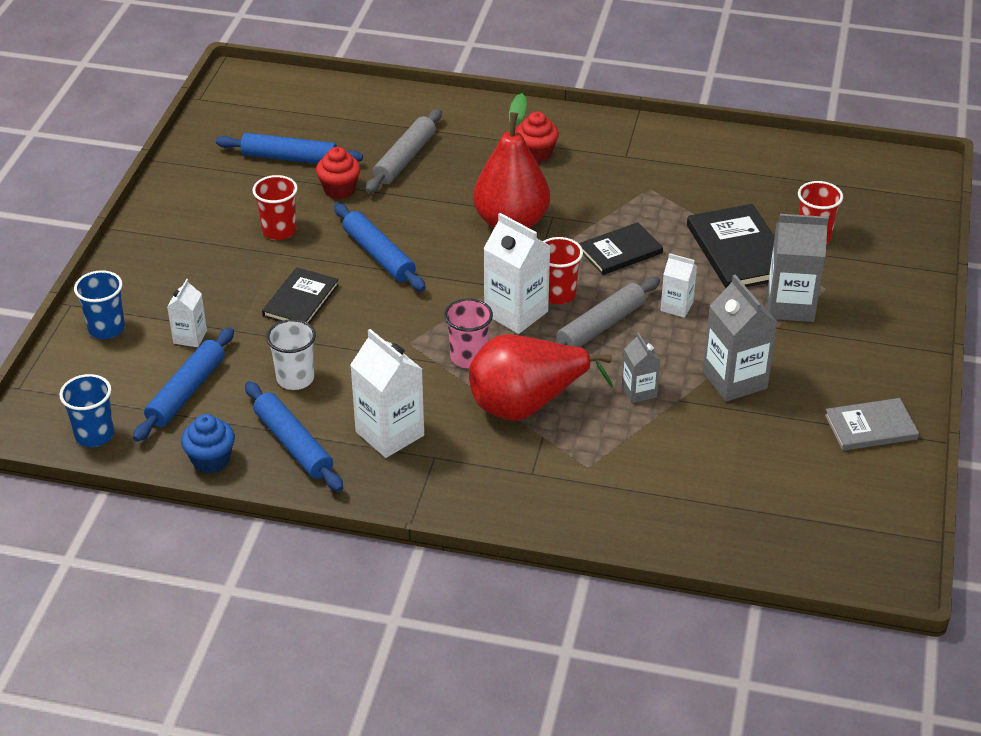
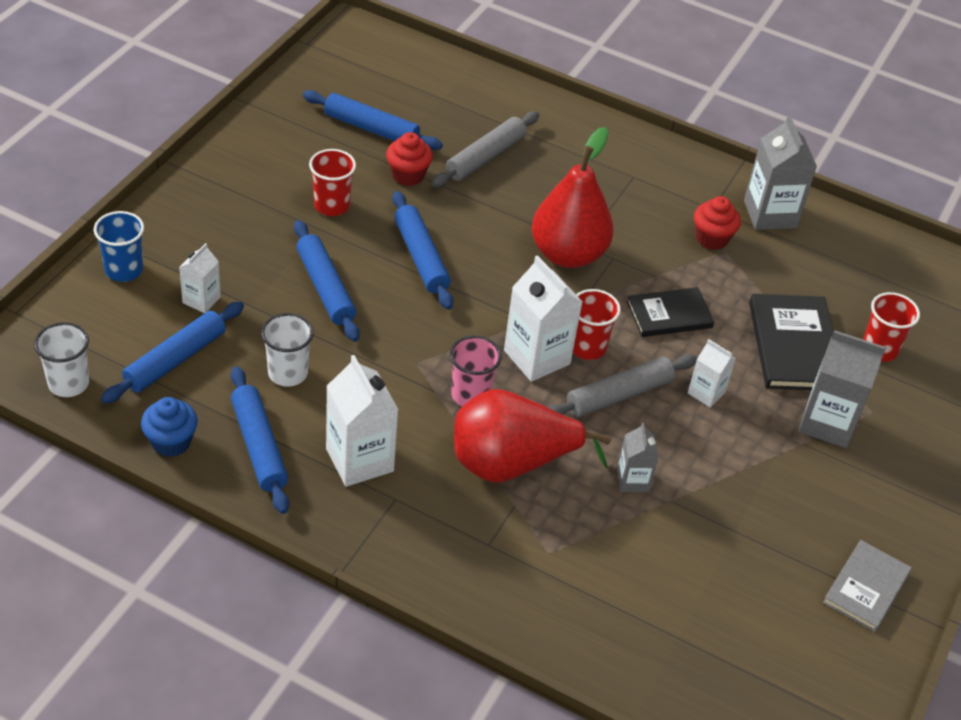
camera: 10 degrees right, 5 degrees up
(94, 435) = (68, 383): blue cup -> white cup
(301, 300) = (325, 288): black book -> blue rolling pin
(536, 154) = (621, 184): red cupcake -> red cupcake (712, 238)
(734, 380) = (738, 494): grey carton -> grey carton (770, 214)
(870, 427) = (866, 587): grey book -> grey book turned 60 degrees counterclockwise

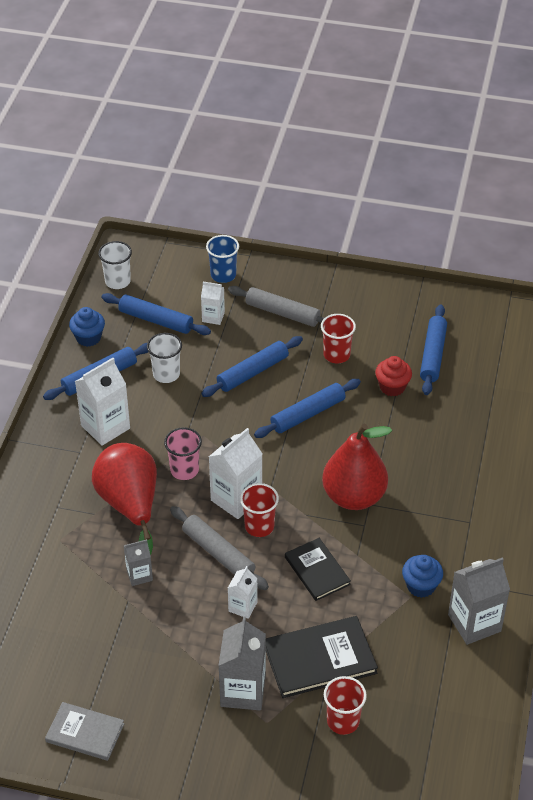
camera: 80 degrees right, 0 degrees up
(485, 157) = (439, 426): grey rolling pin -> grey rolling pin (282, 313)
(712, 238) = (421, 586): red cupcake -> blue cupcake

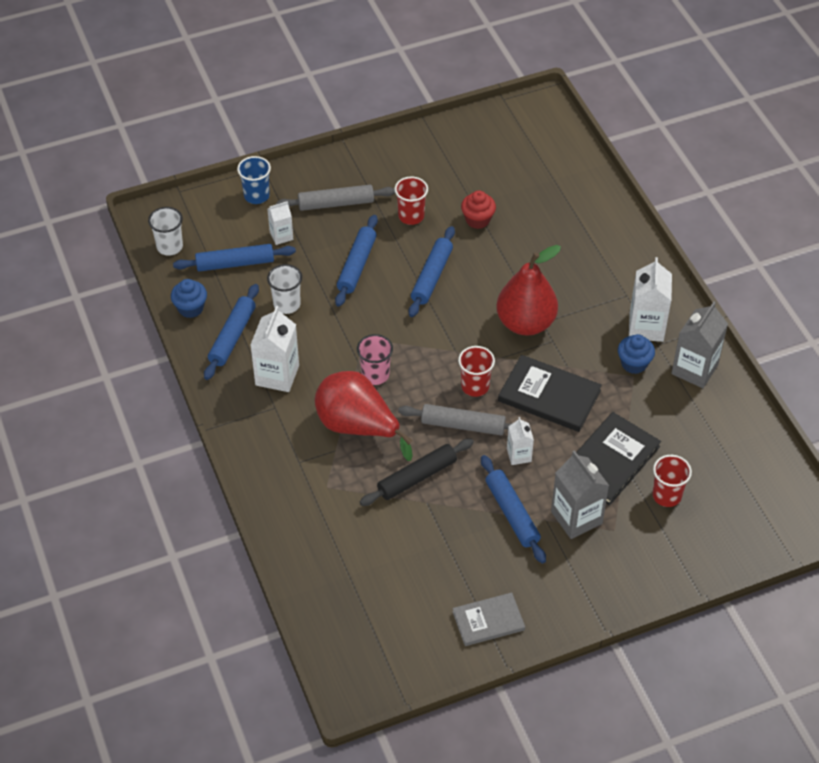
camera: 35 degrees left, 5 degrees up
(139, 575) = (417, 477): grey carton -> black rolling pin
(236, 499) = (437, 375): white carton -> white carton (646, 327)
(317, 571) = (549, 395): black book -> black book, size x1.53
(432, 355) = (485, 177): blue rolling pin -> blue rolling pin (511, 513)

